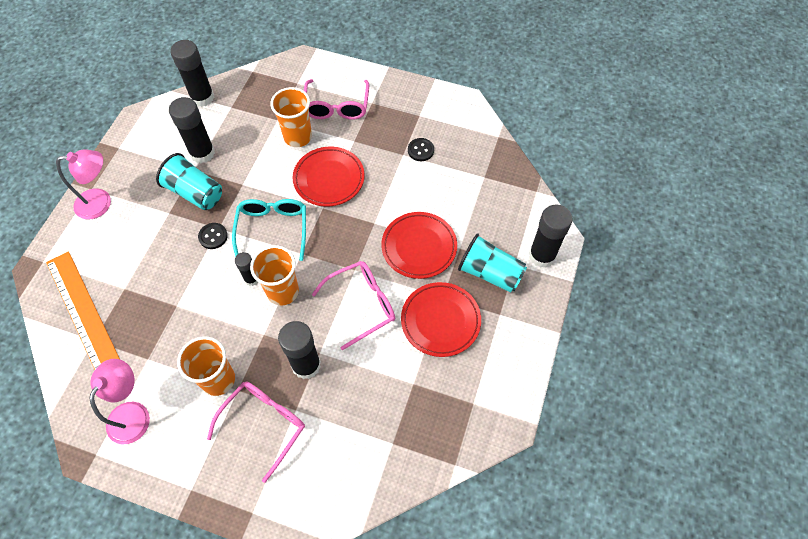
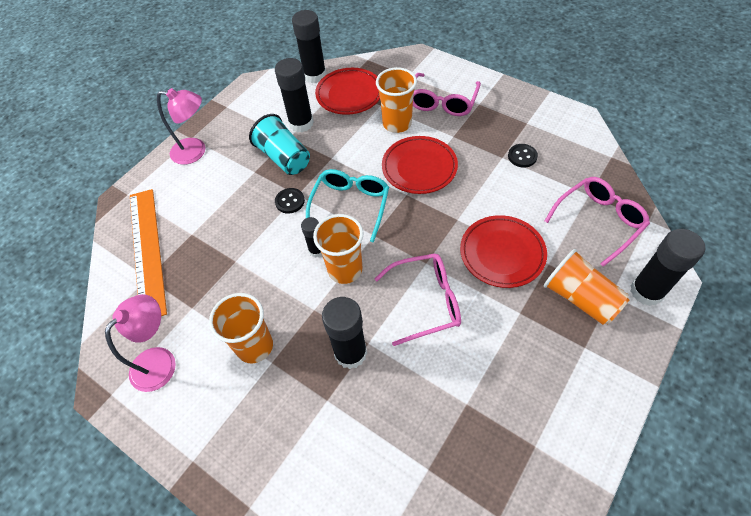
camera: 20 degrees right, 5 degrees down
(264, 424) = (289, 407): pink glasses -> pink glasses (599, 221)
(440, 321) = (512, 339): red plate -> red plate (349, 94)
(490, 273) = (579, 298): turquoise cup -> orange cup

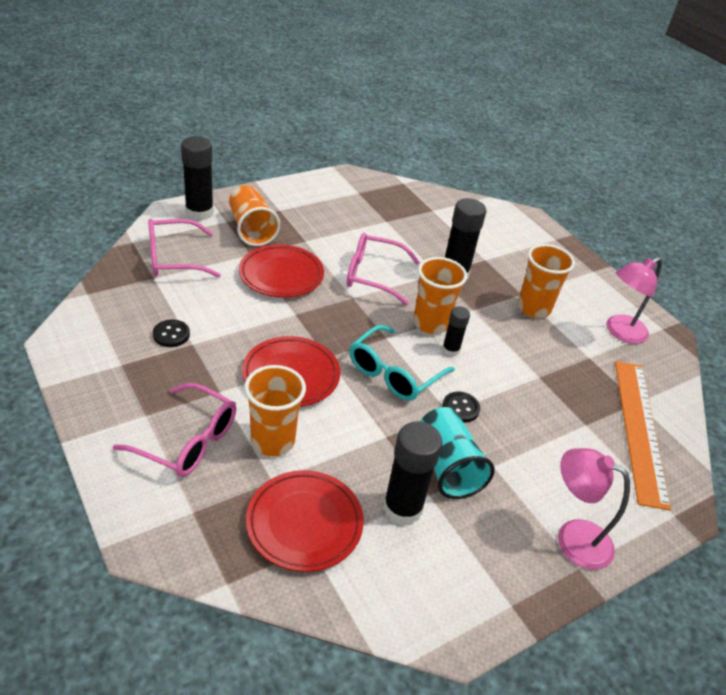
camera: 165 degrees left, 15 degrees down
(315, 75) = (336, 596): black glue stick -> none
(442, 102) = (188, 441): pink glasses -> pink glasses turned 75 degrees clockwise

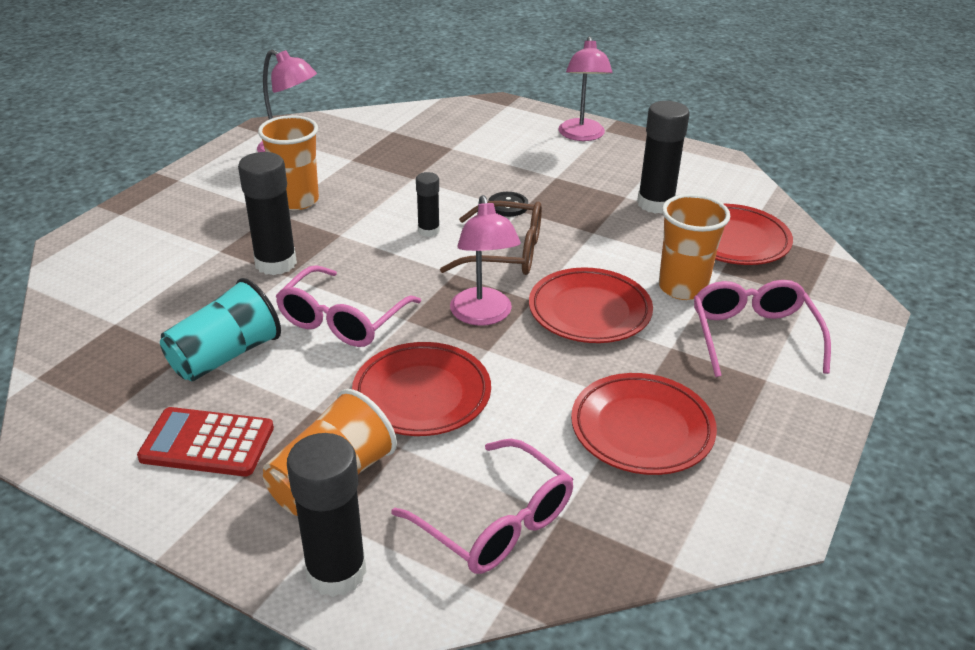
camera: 115 degrees left, 5 degrees down
(171, 334) = (642, 429): black button -> red plate
(311, 208) = (207, 443): none -> red calculator
(329, 327) = (483, 316): none -> pink lamp
(372, 275) = (342, 320): pink glasses -> pink glasses turned 45 degrees clockwise
(393, 373) = (506, 252): turquoise glasses -> brown glasses
(430, 324) = (397, 253): orange cup -> none
(447, 466) = (585, 196): turquoise cup -> turquoise cup (225, 356)
(639, 429) = (428, 126): orange ruler -> none

